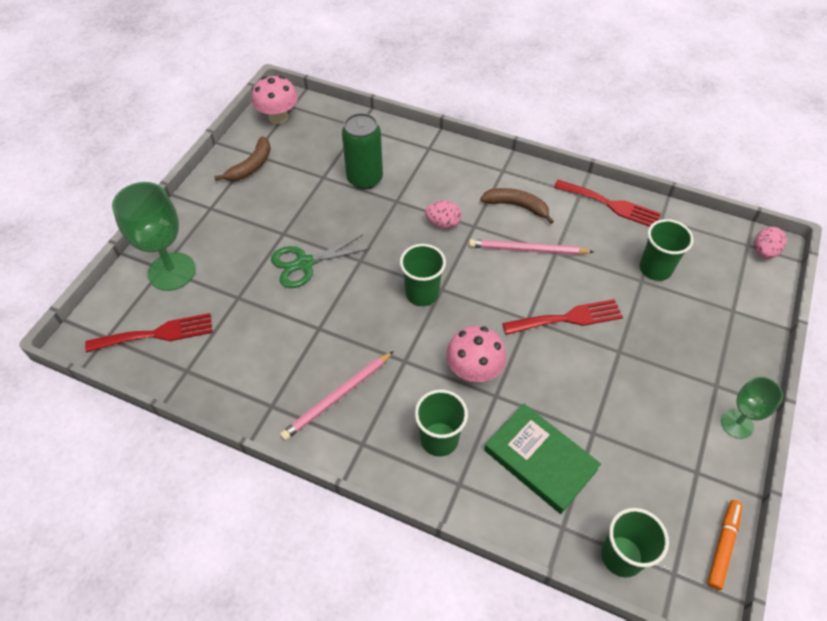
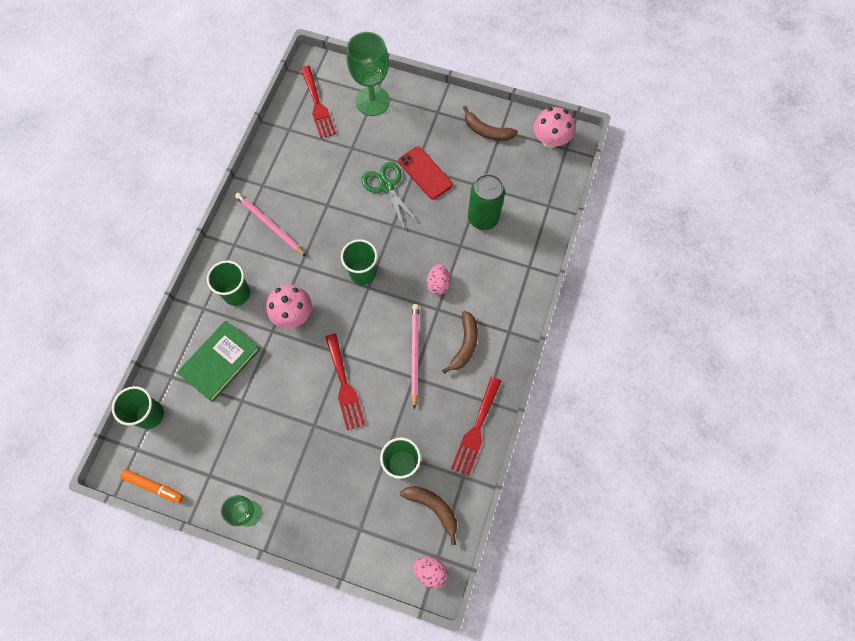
camera: 85 degrees right, 15 degrees up
(294, 225) = (425, 173): none -> red phone
(698, 245) = (433, 507): none -> brown banana

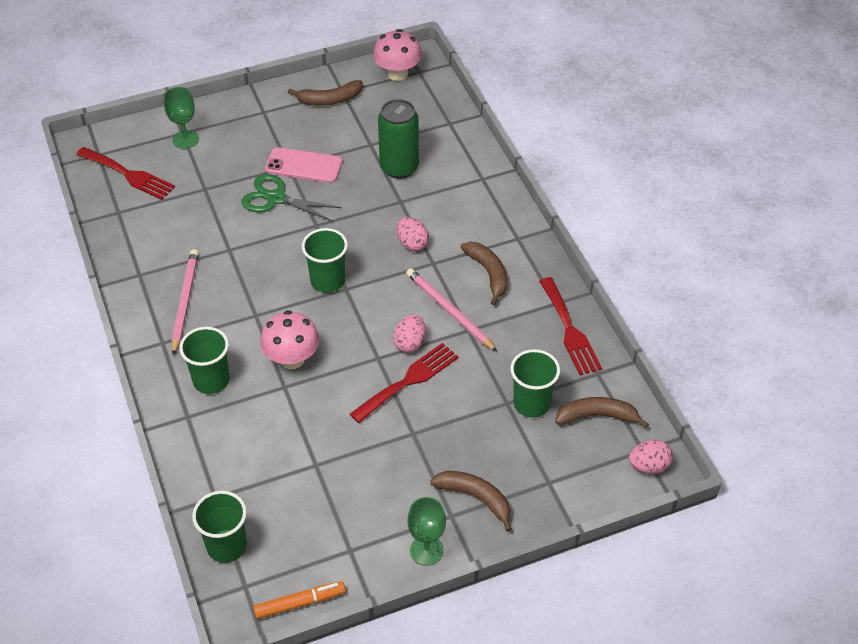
camera: 40 degrees left, 20 degrees down
(220, 362) = (257, 448): green book -> none
(270, 225) = (184, 302): pink pencil -> pink pencil turned 90 degrees clockwise
(308, 502) = (475, 497): none -> brown banana
(344, 385) = (408, 381): red fork -> red fork turned 75 degrees counterclockwise
(370, 358) = (410, 343): none -> pink egg
(372, 101) = (185, 139): green goblet -> green goblet, size x0.59
(425, 173) = (304, 165): red phone -> pink phone

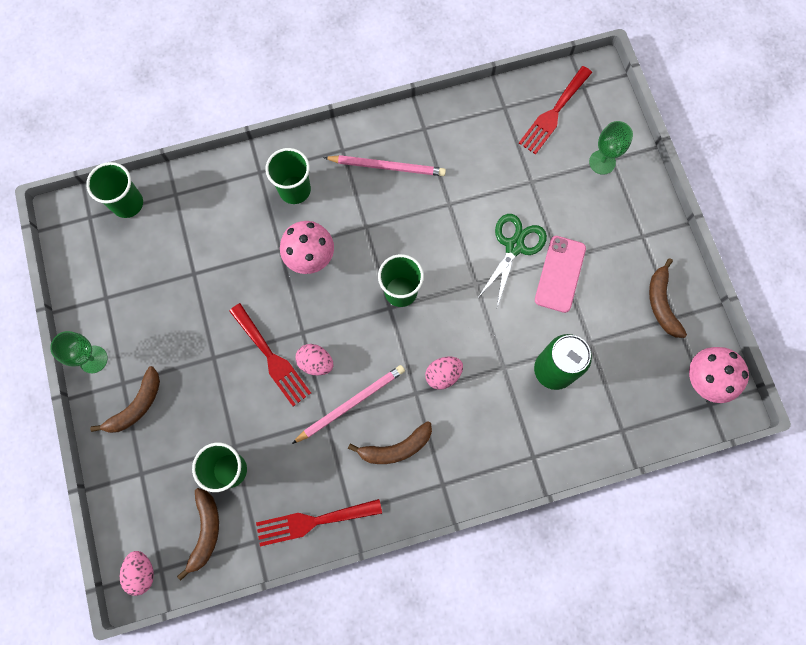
camera: 95 degrees right, 25 degrees up
(299, 603) = (65, 257): orange marker -> none

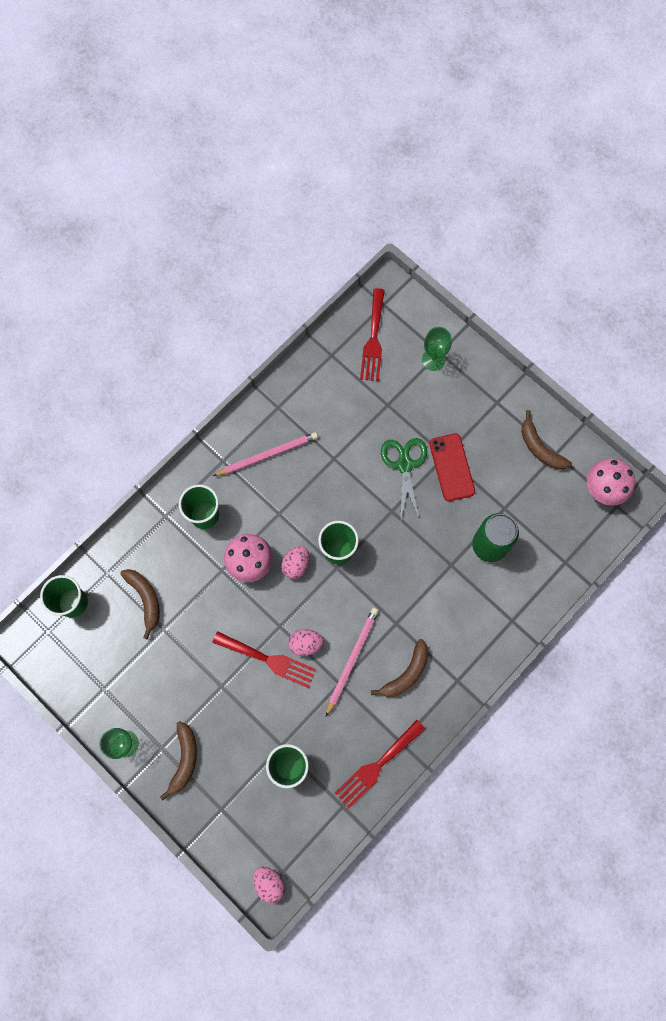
camera: 30 degrees left, 0 degrees up
(205, 531) = (299, 823): brown banana -> brown banana (145, 599)
(443, 375) = (409, 597): pink egg -> pink egg (296, 565)
(560, 274) = (452, 467): pink phone -> red phone

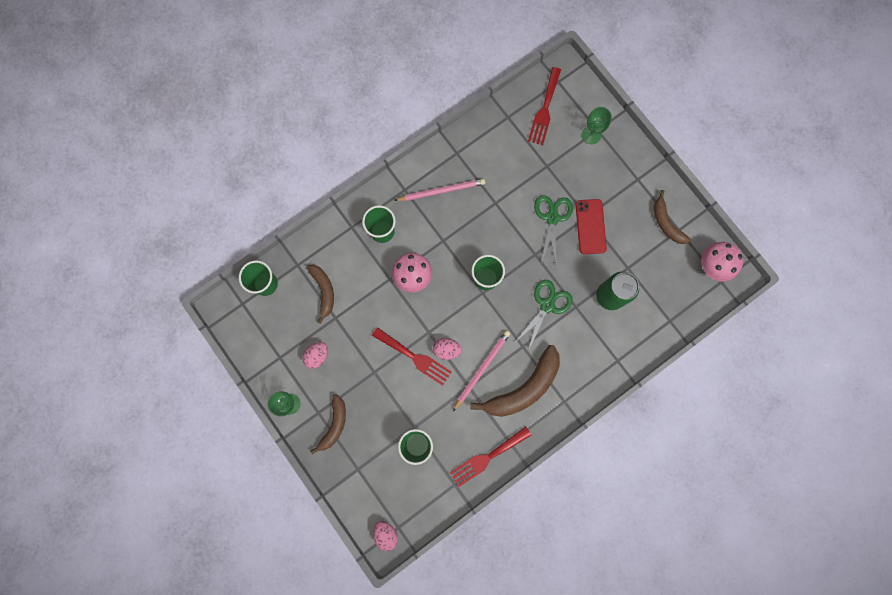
camera: 10 degrees right, 5 degrees up
(296, 565) = (449, 284): pink egg -> pink egg (317, 356)
(406, 673) = (524, 388): brown banana -> brown banana, size x1.68
(416, 569) = (547, 305): none -> green scissors

